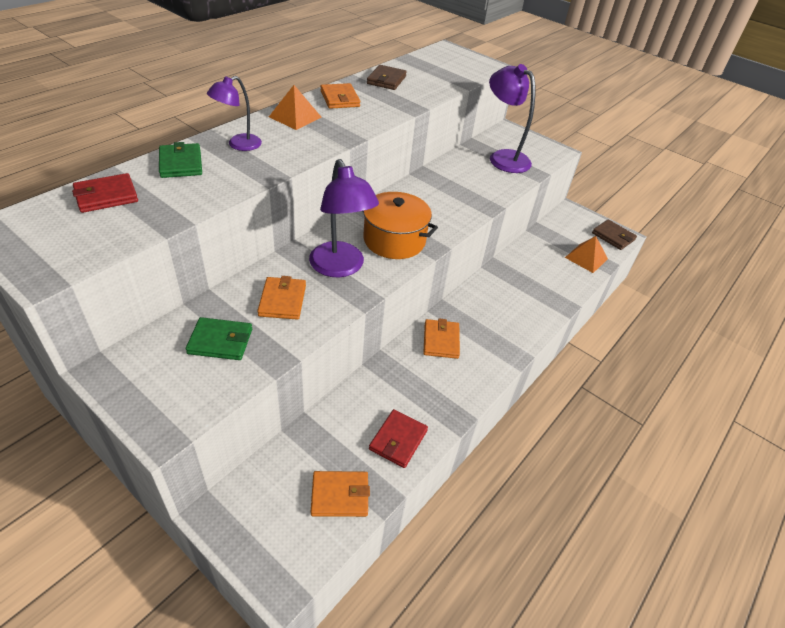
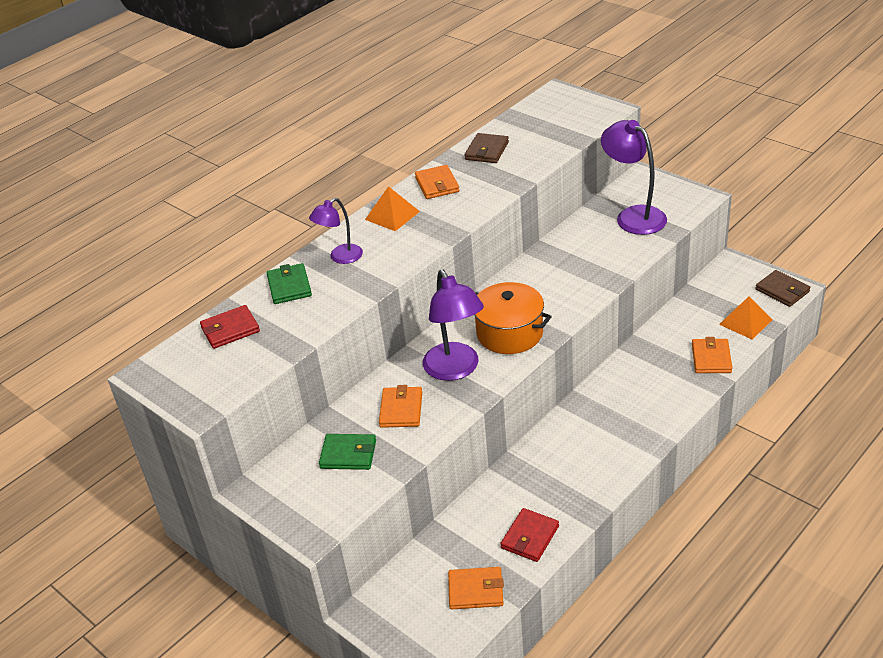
camera: 10 degrees right, 5 degrees down
(441, 341) = (572, 435): orange wallet -> orange wallet (711, 358)

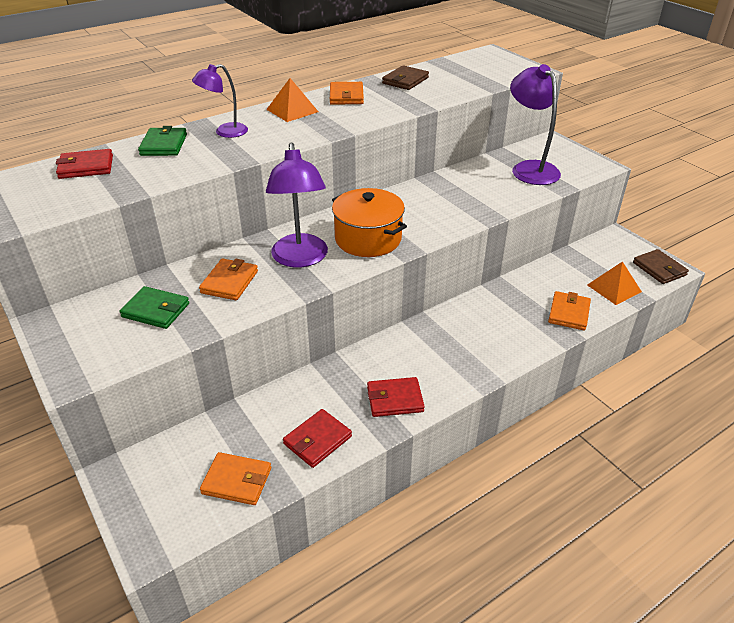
camera: 10 degrees right, 0 degrees up
(583, 483) = (395, 399): none -> red wallet

